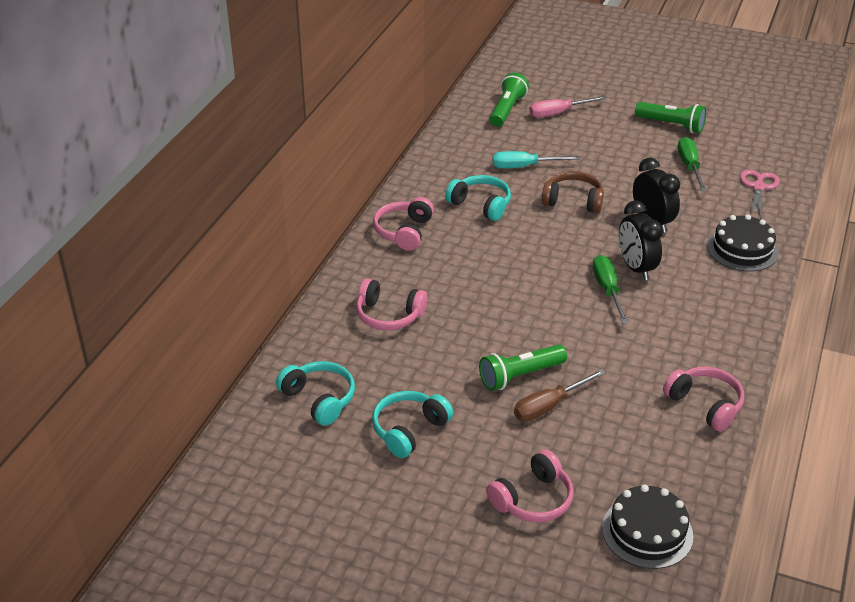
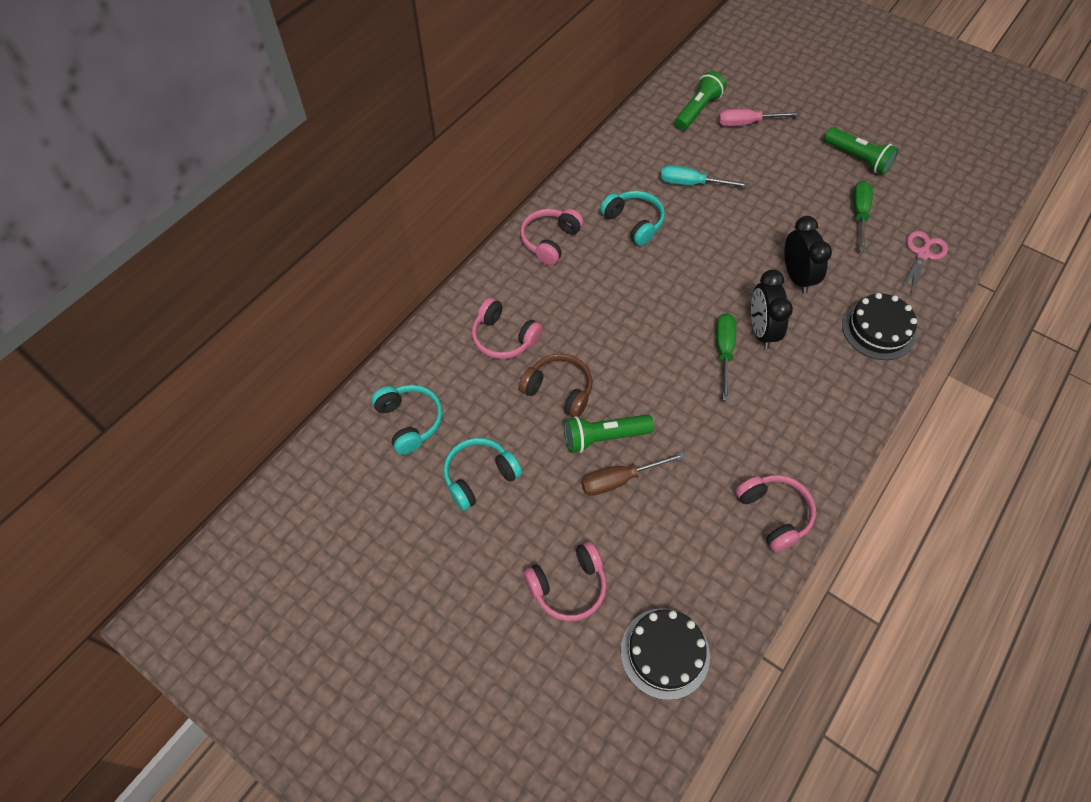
camera: 15 degrees right, 20 degrees up
(573, 201) = (726, 235): brown headphones -> brown headphones (559, 390)

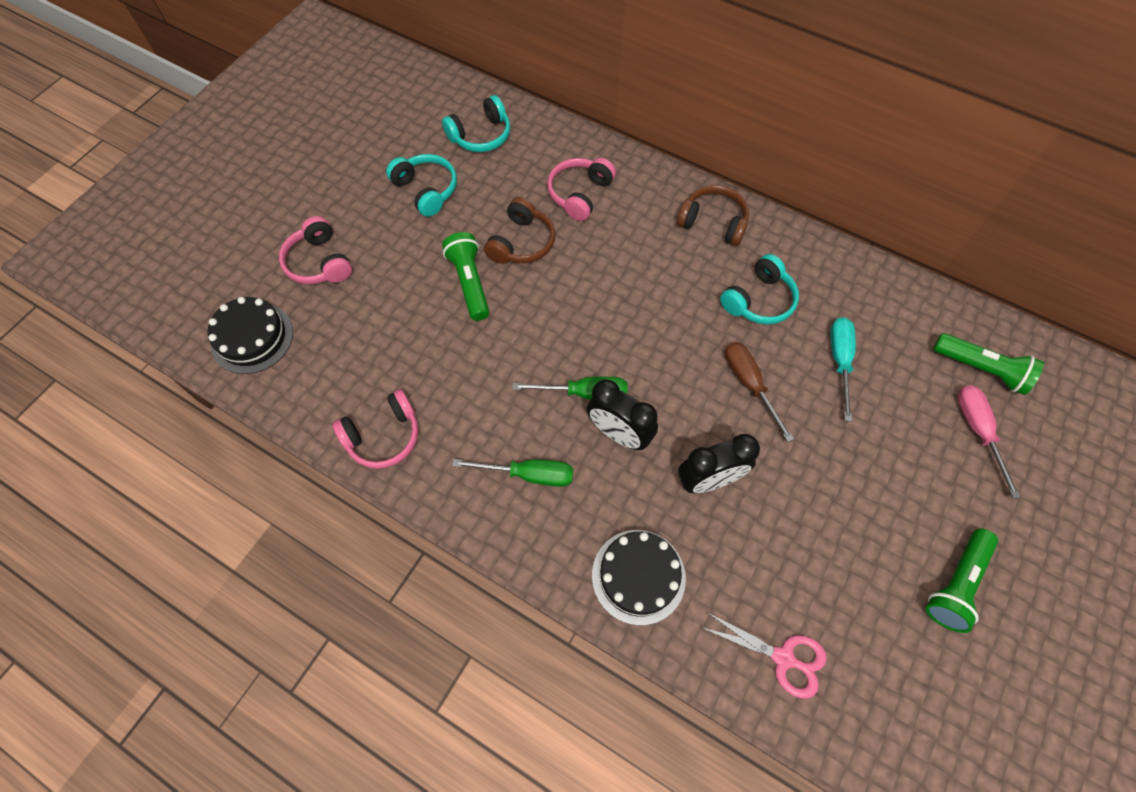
camera: 85 degrees right, 5 degrees up
(550, 241) = (713, 222): pink headphones -> brown headphones
(620, 479) = (423, 298): brown screwdriver -> brown screwdriver (749, 384)
(761, 331) = (619, 434): black clock -> black clock turned 135 degrees counterclockwise
(859, 214) = (840, 573): green screwdriver -> green screwdriver (528, 474)

